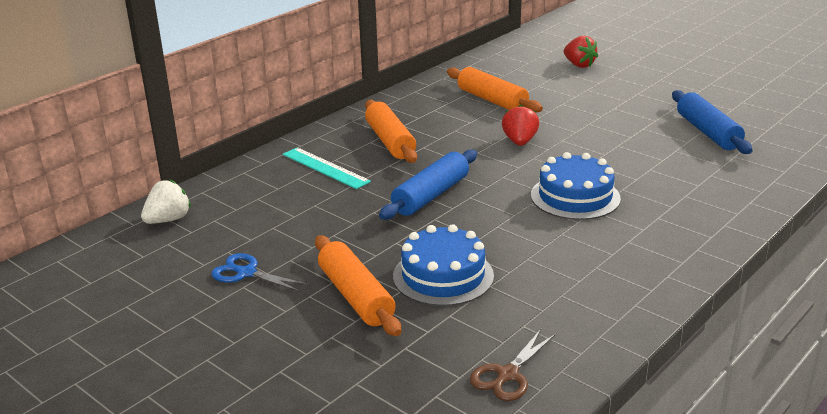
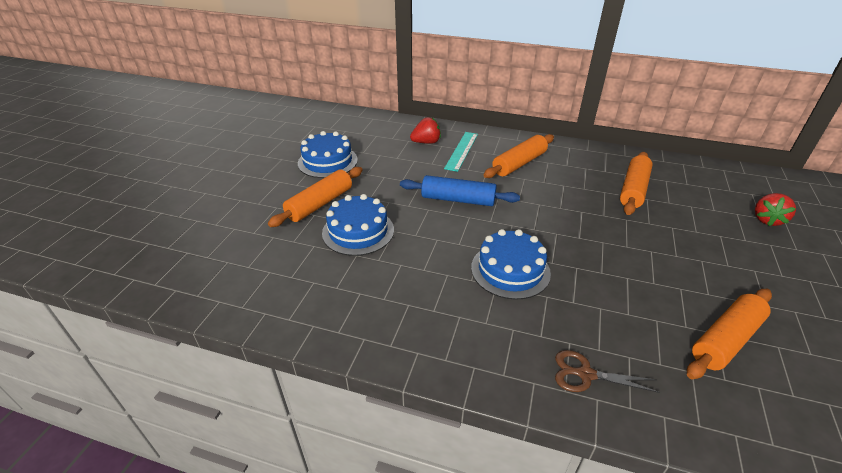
camera: 65 degrees right, 10 degrees up
(168, 220) = (368, 123): white strawberry -> none
(246, 273) = (327, 161): blue scissors -> blue cake
(508, 375) = (254, 288): brown scissors -> brown scissors (586, 374)
(520, 142) = (576, 220): red strawberry -> red strawberry (426, 142)
(708, 132) = (725, 340): blue rolling pin -> orange rolling pin

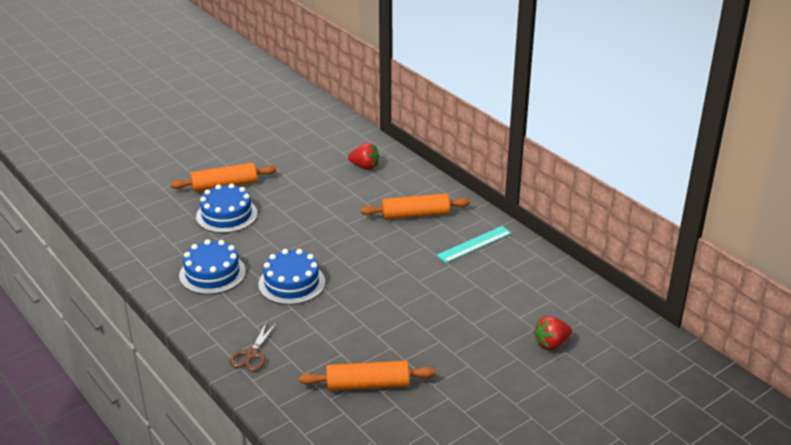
camera: 35 degrees right, 5 degrees down
(327, 161) = (268, 154): blue cake -> blue cake (212, 273)
(458, 200) = (324, 222): blue rolling pin -> none
(461, 151) = (383, 185): turquoise ruler -> turquoise ruler (474, 244)
(586, 374) = (252, 355): brown scissors -> brown scissors turned 120 degrees counterclockwise
(633, 190) = (477, 274): orange rolling pin -> none

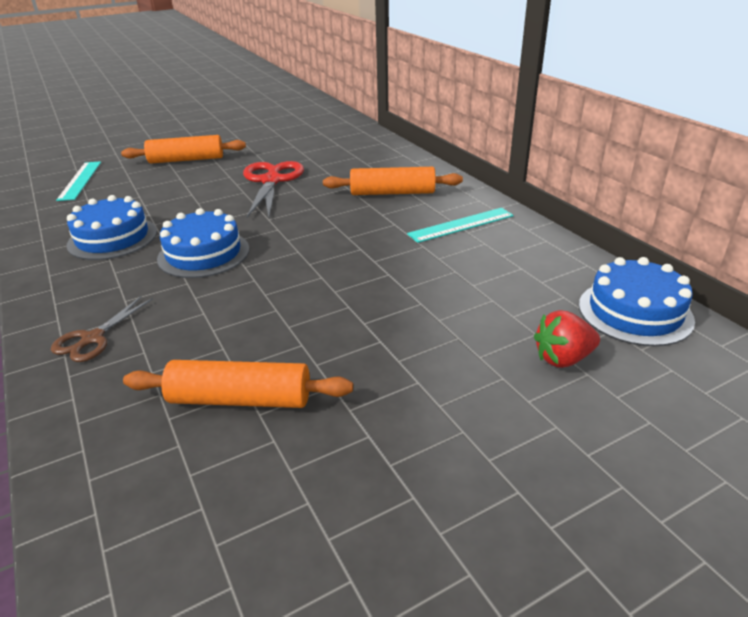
camera: 10 degrees right, 0 degrees up
(143, 214) = (80, 180): none -> turquoise ruler
(226, 215) = (170, 184): blue cake -> blue cake (635, 312)
(311, 207) = (271, 181): none -> red scissors
(365, 166) = (349, 150): red strawberry -> none

